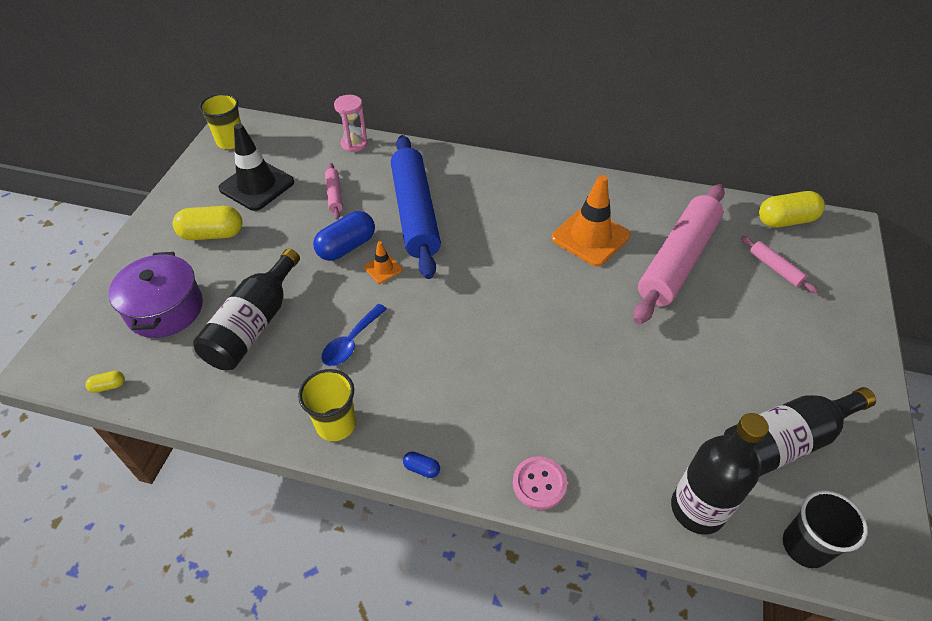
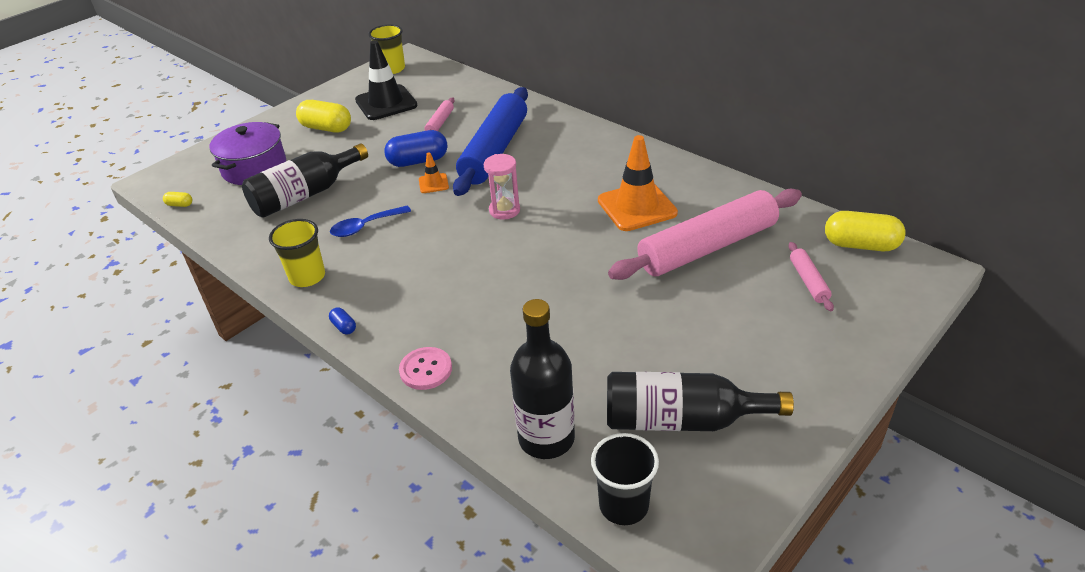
camera: 30 degrees right, 10 degrees down
(354, 144) = (487, 90): pink hourglass -> pink hourglass (504, 210)

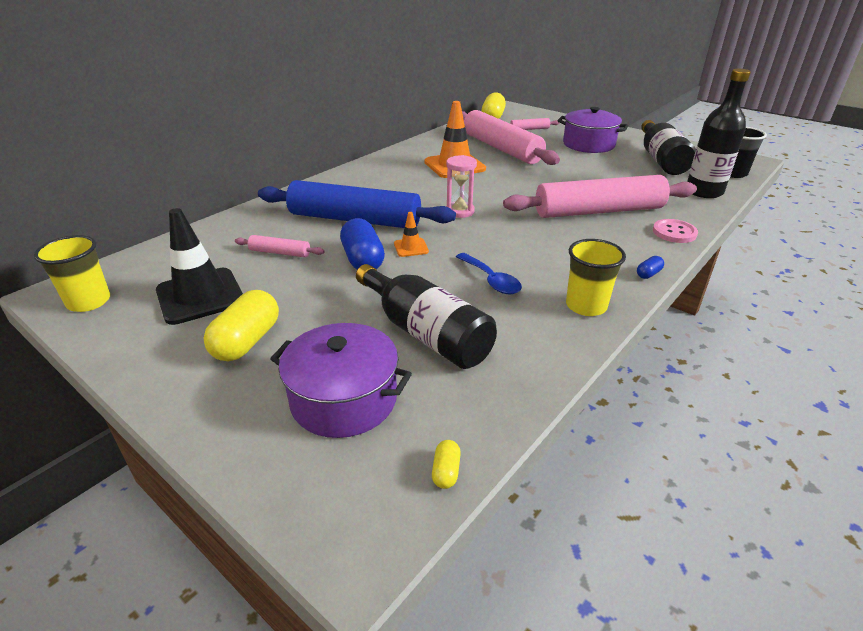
camera: 95 degrees left, 5 degrees down
(493, 314) = (598, 211): none -> pink rolling pin
(744, 341) = (588, 144): none -> purple pot

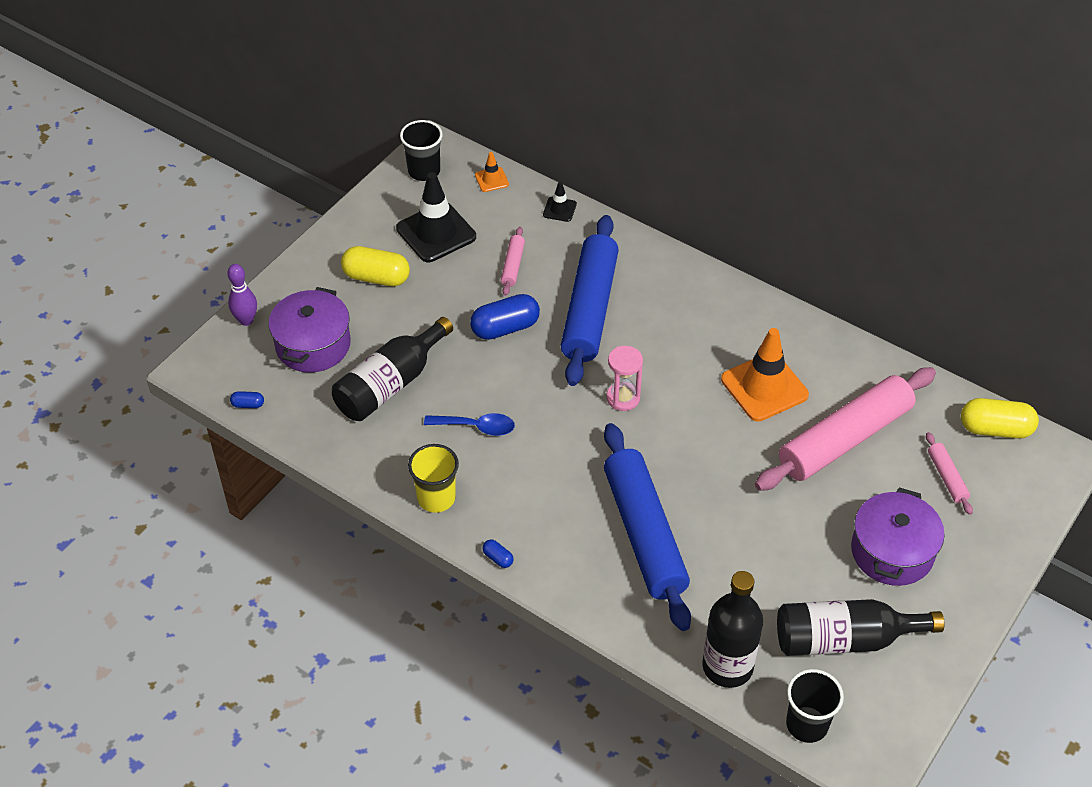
camera: 85 degrees right, 15 degrees up
(89, 302) = (424, 171): yellow cup -> black cup
(220, 227) = (559, 209): none -> black traffic cone
(267, 478) = (246, 320): none -> purple bowling pin
(411, 247) = (533, 362): orange traffic cone -> orange traffic cone (491, 180)
(446, 471) = (248, 404): yellow capsule -> blue capsule
(491, 280) = (476, 427): blue spoon -> blue spoon turned 135 degrees counterclockwise
(598, 211) = (644, 533): pink rolling pin -> blue rolling pin
(674, 232) = (596, 602): pink button -> none

